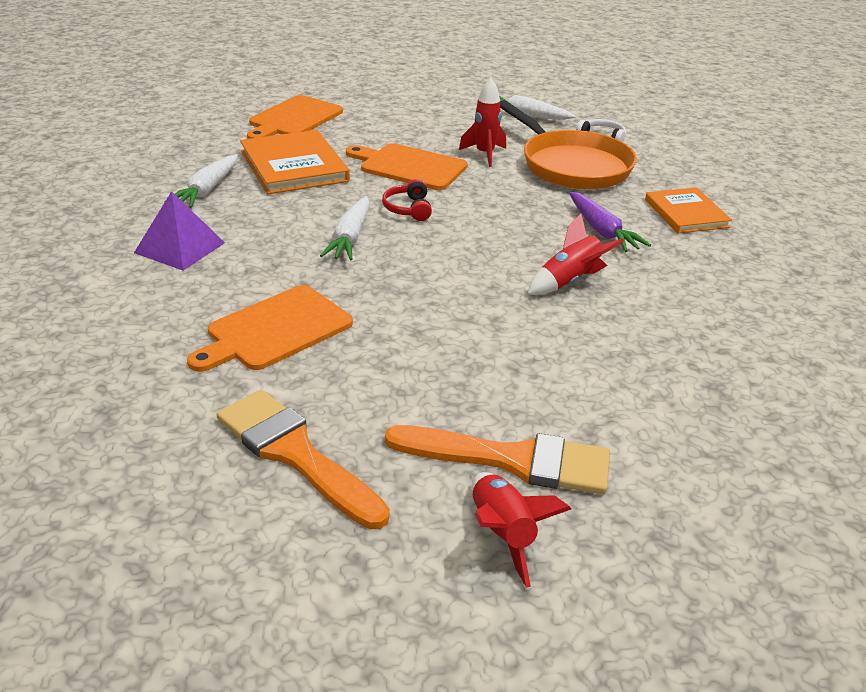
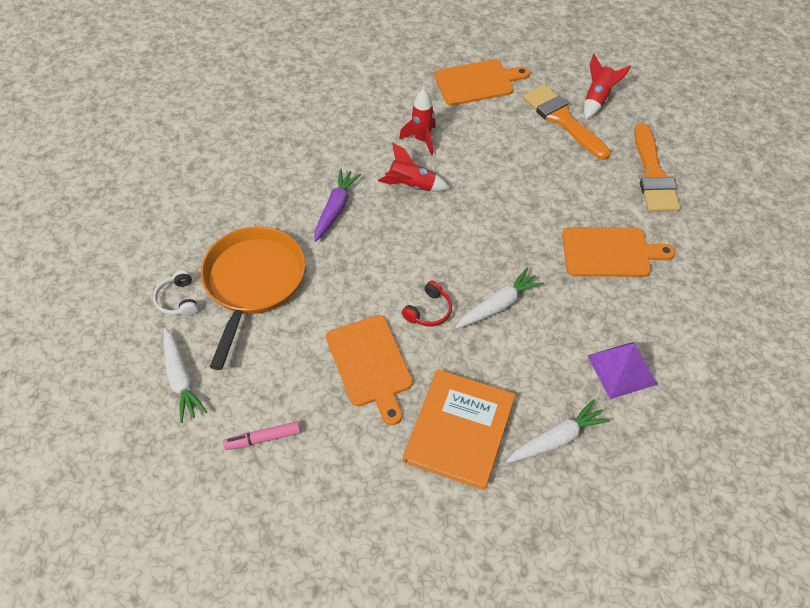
camera: 135 degrees left, 20 degrees up
(294, 119) = (385, 528): orange cutting board -> orange cutting board (477, 82)
(427, 117) = (263, 438): none -> pink marker
(484, 154) = (294, 341): red rocket -> red rocket (422, 140)
(686, 213) = (262, 189): orange book -> none

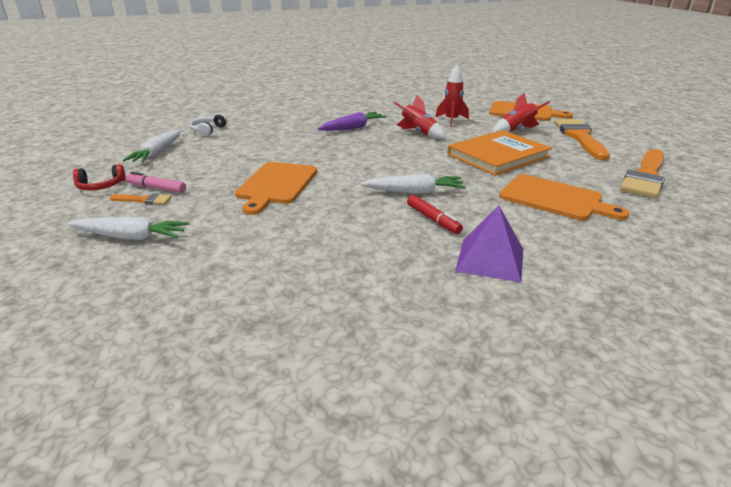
camera: 35 degrees right, 25 degrees down
(253, 283) = (258, 136): orange pan -> none
(275, 463) = (144, 200): none -> orange brush
(429, 311) = (355, 178): red headphones -> red headphones (100, 186)
(459, 430) = (291, 235): orange book -> orange book (498, 156)
(545, 340) = (433, 219): none -> red marker
(556, 439) = (368, 273): white carrot -> white carrot (131, 237)
(597, 99) = (624, 137): red rocket -> red rocket (517, 130)

